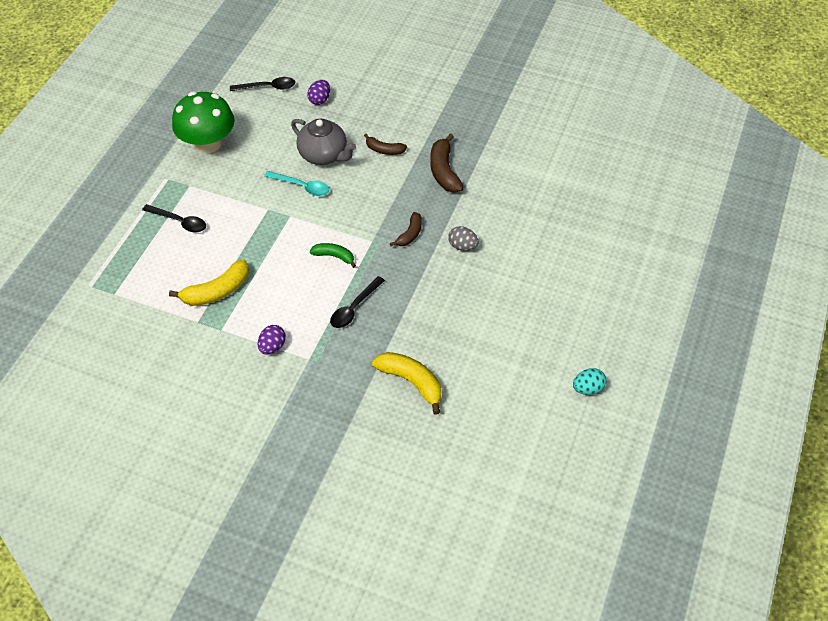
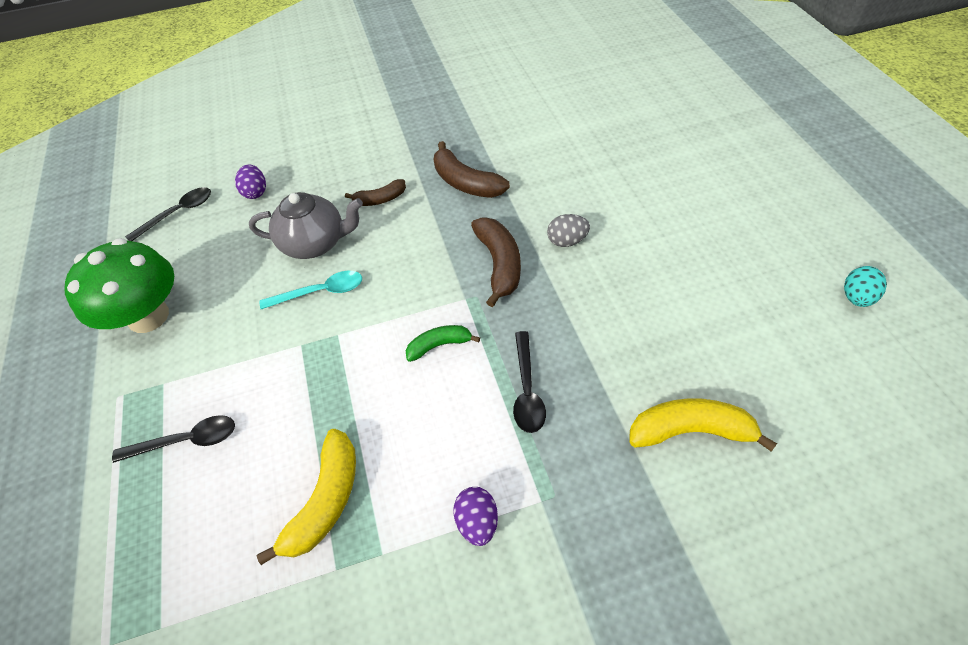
camera: 35 degrees left, 0 degrees up
(410, 234) = (499, 264): brown banana -> brown banana, size x1.63

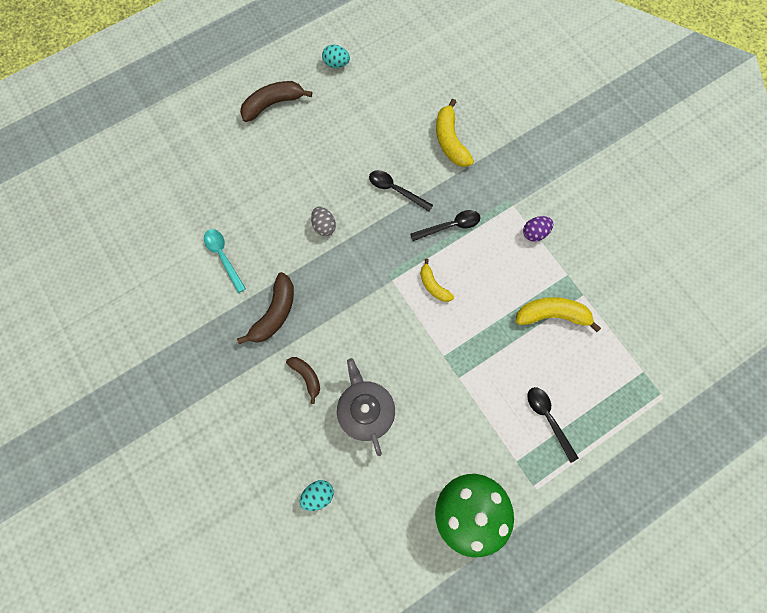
camera: 110 degrees left, 20 degrees up
(178, 213) = (358, 557): black spoon -> black spoon (395, 190)
(255, 192) = (318, 494): purple egg -> turquoise egg
(320, 292) = (411, 384): turquoise spoon -> turquoise spoon (223, 257)
(439, 345) = (433, 285): green banana -> yellow banana
(499, 264) = (356, 266): brown banana -> brown banana (273, 104)

